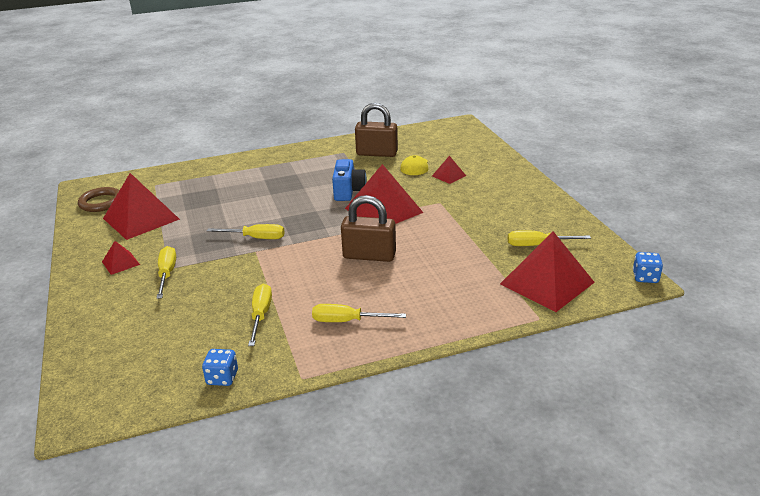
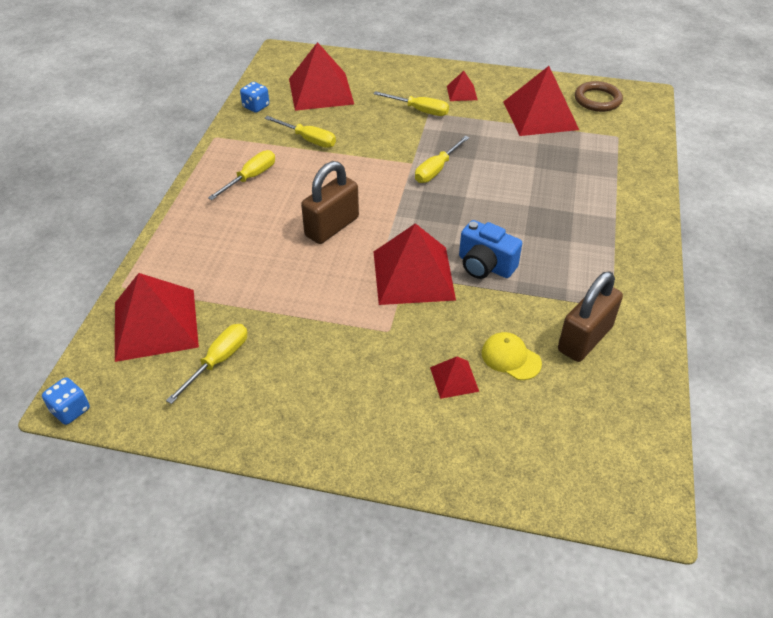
camera: 120 degrees right, 15 degrees up
(161, 346) = (321, 91): none -> red pyramid

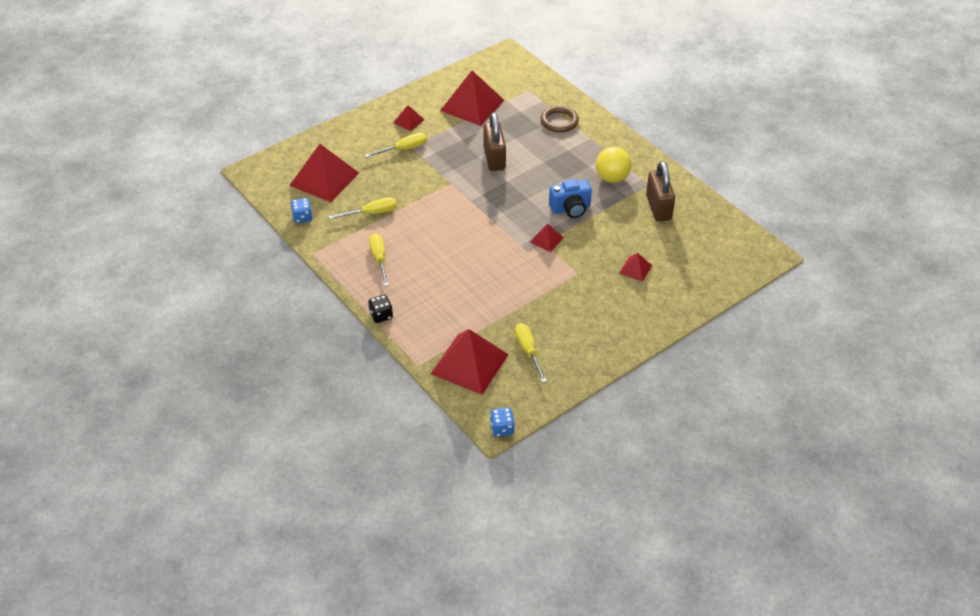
camera: 50 degrees left, 0 degrees up
(171, 222) = (381, 315): none -> black dice
(332, 227) = (469, 249): brown padlock -> brown padlock (494, 158)
(413, 275) = (546, 239): red pyramid -> red pyramid, size x0.47
(437, 169) = (469, 177): yellow screwdriver -> none
(510, 358) = (643, 241): yellow cap -> none
(578, 270) = (612, 178): none -> yellow ball
(597, 100) = (487, 74): brown ring -> brown ring (559, 121)

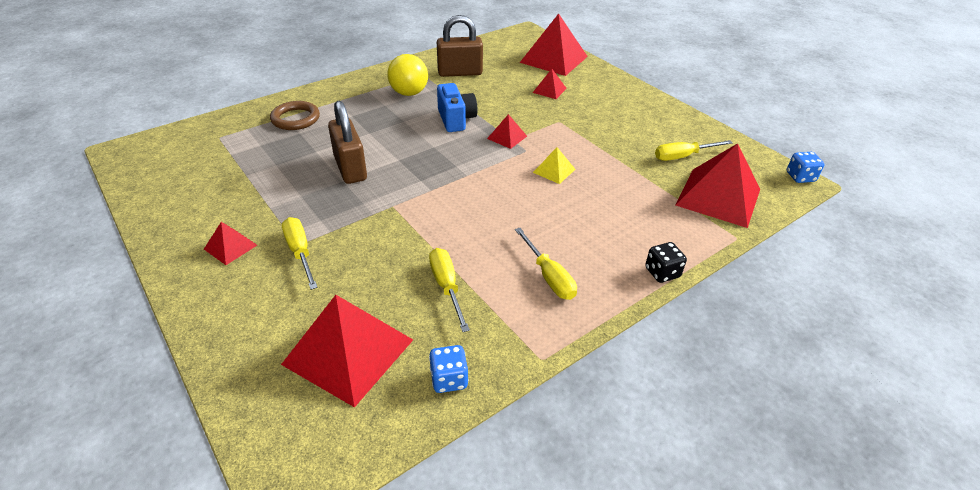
camera: 90 degrees left, 5 degrees down
(379, 259) = (549, 276): yellow screwdriver -> yellow screwdriver turned 105 degrees counterclockwise
(472, 105) = (225, 184): red pyramid -> red pyramid (554, 59)
(494, 158) = (350, 168): brown padlock -> brown padlock turned 75 degrees clockwise
(499, 266) = (554, 170): none -> yellow pyramid

